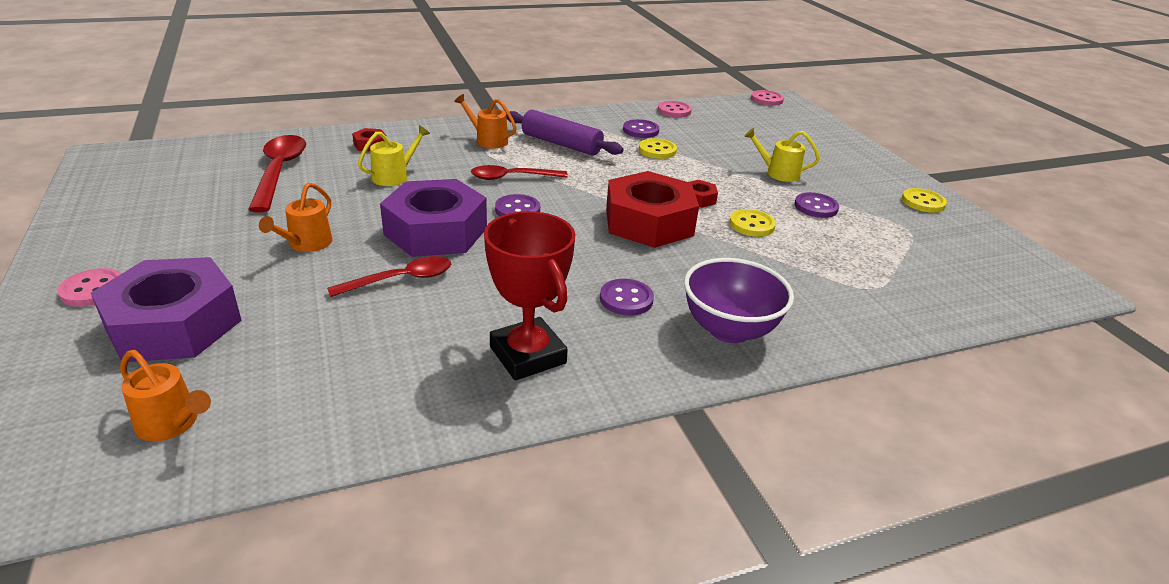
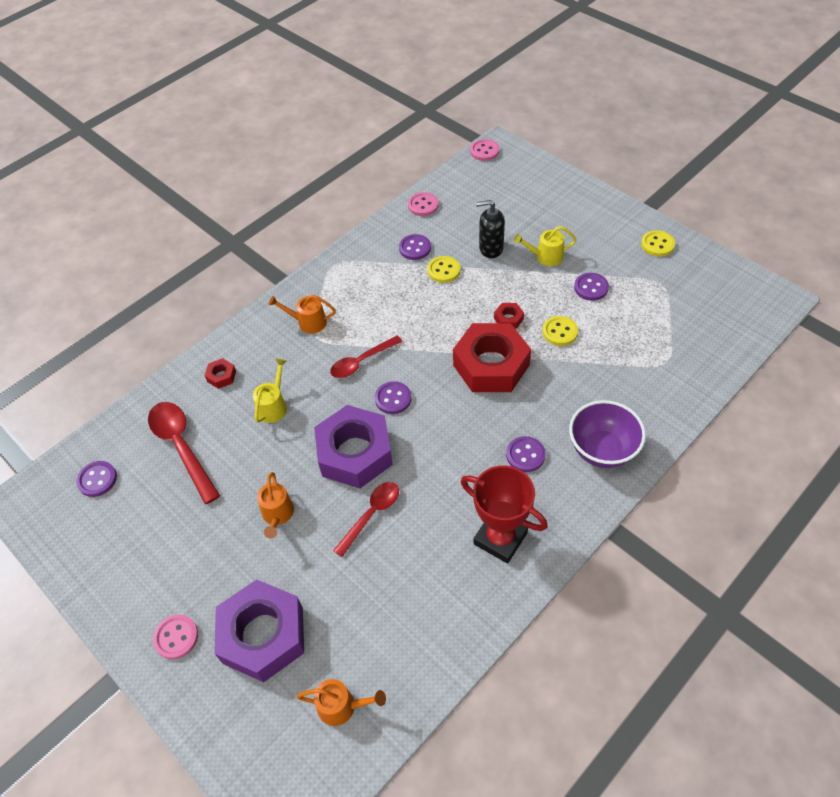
camera: 20 degrees left, 20 degrees up
(182, 165) = (97, 479): none -> purple button
(561, 144) = (367, 298): purple rolling pin -> none
(721, 152) = (490, 248): none -> black soap dispenser

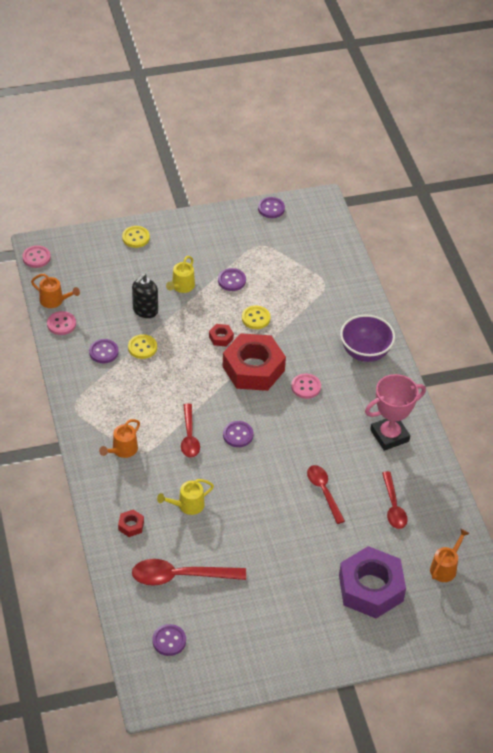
camera: 65 degrees left, 5 degrees down
(176, 637) = (339, 637): pink button -> pink button (306, 387)
(274, 406) = (187, 505): yellow watering can -> yellow watering can turned 75 degrees counterclockwise
(277, 515) = (285, 543): orange watering can -> orange watering can (54, 301)
(355, 453) = (267, 477): purple nut -> none
(398, 597) = (393, 506): none -> red spoon
(500, 538) = (389, 435): red trophy -> pink trophy
(525, 455) = (339, 391): purple button -> purple button (271, 208)
(657, 244) = (224, 225): yellow button -> yellow button (135, 238)

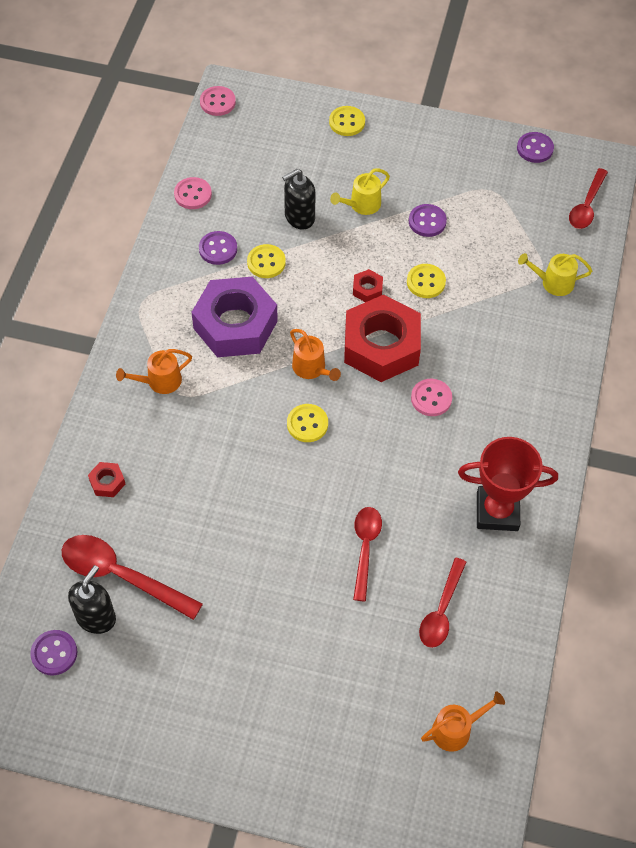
camera: 30 degrees right, 10 degrees up
(54, 301) = (203, 162): orange watering can -> orange watering can (312, 368)
(181, 608) = (96, 617): none -> black soap dispenser
(187, 505) = (189, 487): yellow watering can -> yellow watering can (553, 282)
(189, 436) = (248, 400): red spoon -> red spoon (586, 206)
(238, 435) = (307, 424): purple button -> yellow button
(365, 352) = (536, 385): purple bowl -> none
(371, 588) = (341, 709): purple nut -> purple nut (235, 325)
(389, 435) = (497, 511): pink trophy -> red trophy

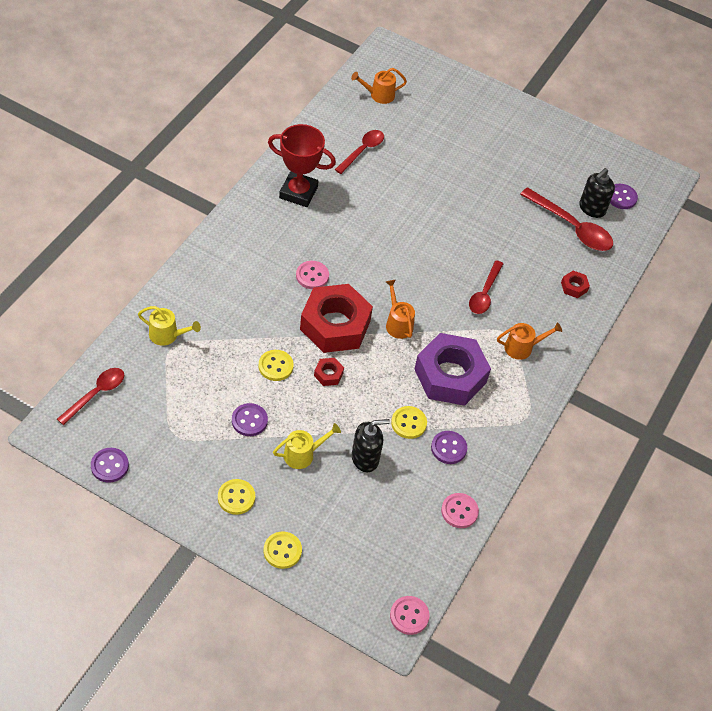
camera: 170 degrees left, 5 degrees down
(307, 424) = (414, 285): yellow button -> yellow button (236, 497)
(365, 548) = (399, 197): red spoon -> red spoon (484, 293)

